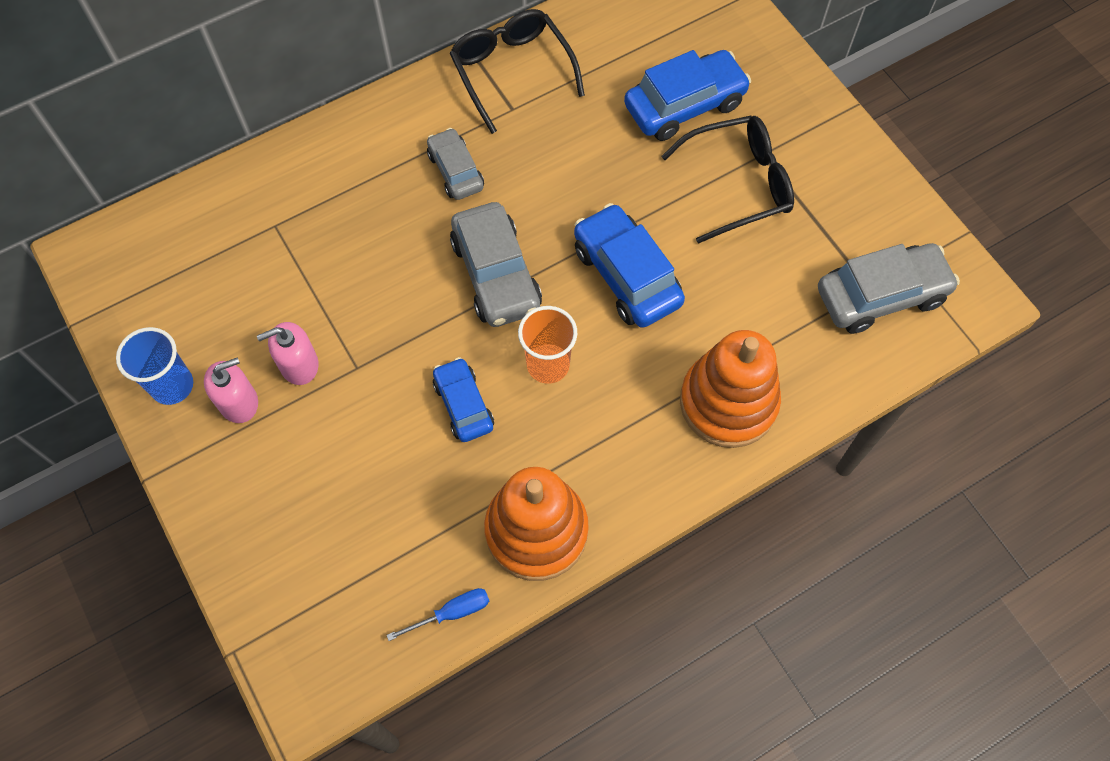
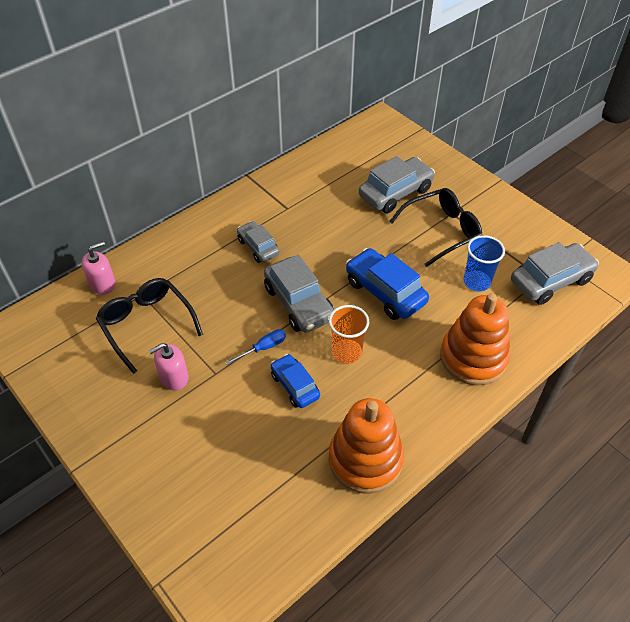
camera: 10 degrees left, 15 degrees down
(172, 385) = (84, 404): blue cup -> blue cup (477, 282)
(239, 402) = (135, 408): pink soap dispenser -> pink soap dispenser (102, 284)
(451, 613) = (317, 526): blue screwdriver -> blue screwdriver (263, 348)
(512, 71) = (282, 188): black glasses -> black glasses (146, 324)
(684, 105) = (395, 193): blue car -> grey car

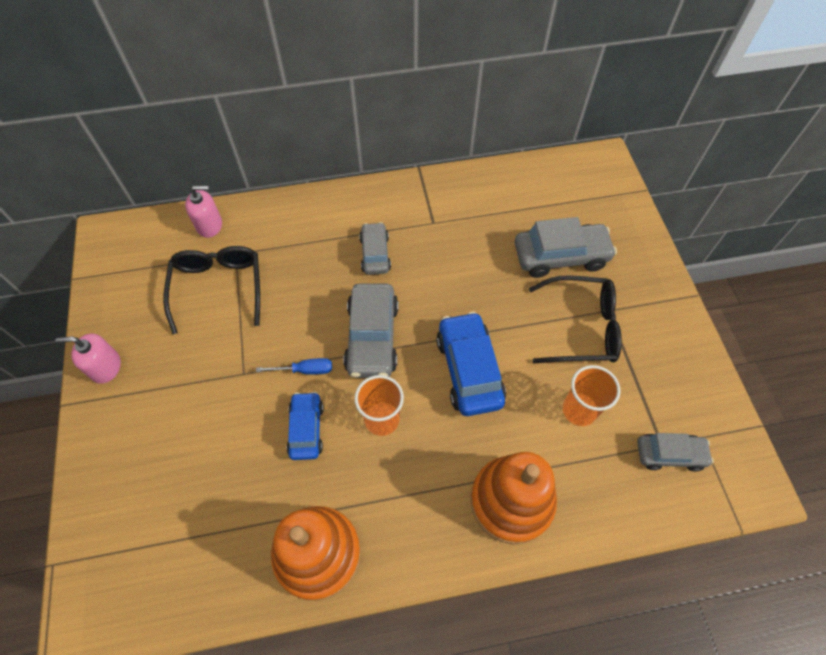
camera: 30 degrees right, 10 degrees up
(174, 377) = (205, 357): pink soap dispenser -> pink soap dispenser (106, 367)
(477, 282) = (579, 410): blue cup -> orange cup
(550, 281) = (669, 454): grey car -> grey car, size x0.62

